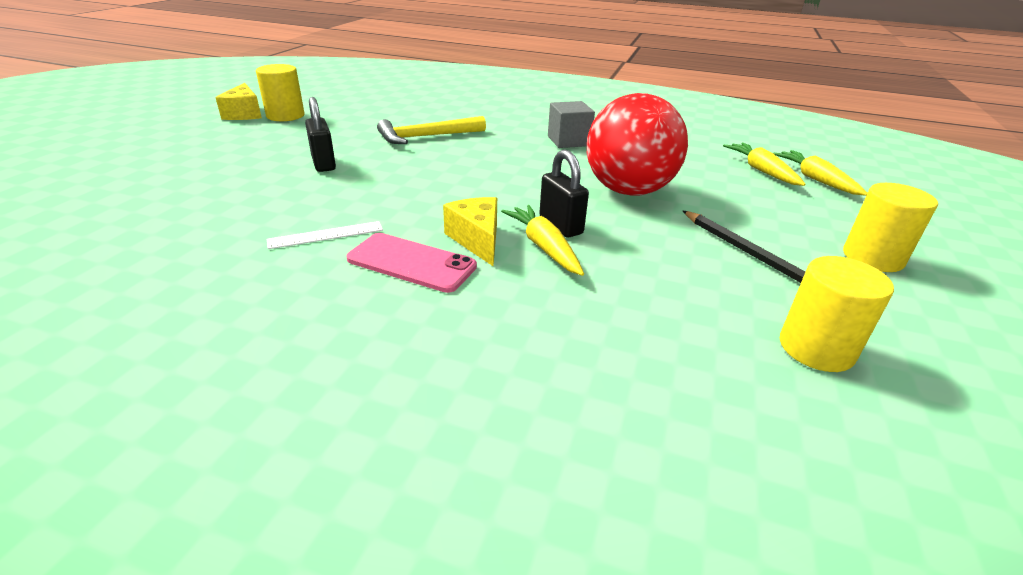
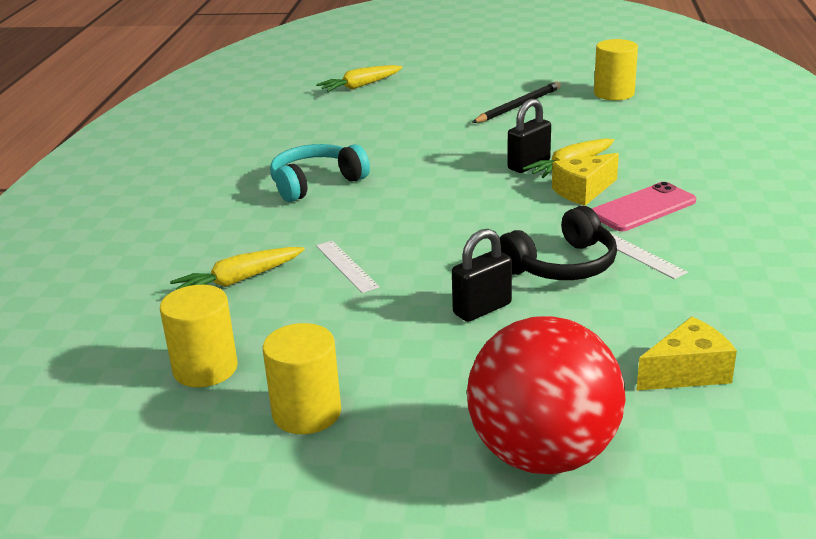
camera: 100 degrees left, 5 degrees down
(244, 114) = (315, 464): yellow cheese -> yellow cheese (687, 372)
(347, 199) = (562, 265): none -> black headphones
(411, 263) = (643, 208): pink phone -> pink phone turned 45 degrees clockwise
(426, 137) = (346, 266): yellow hammer -> white ruler
(568, 141) = (316, 183): grey cube -> turquoise headphones
(628, 190) = (436, 147): red ball -> red ball (543, 454)
(761, 171) = (352, 102): yellow carrot -> yellow carrot (239, 280)
(873, 257) = (491, 77): yellow cylinder -> yellow cylinder (205, 369)

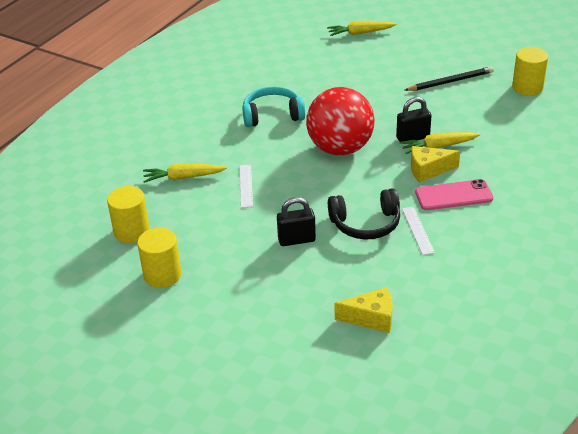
camera: 25 degrees right, 10 degrees up
(543, 454) = (256, 339): red ball -> red ball (340, 148)

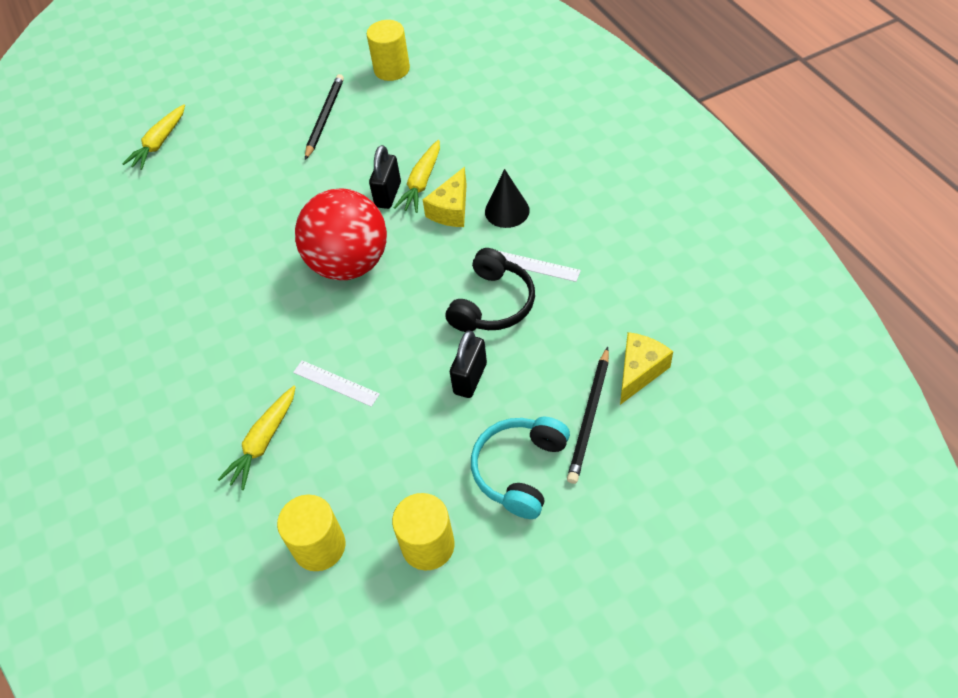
camera: 55 degrees left, 15 degrees up
(272, 115) = (229, 296): turquoise headphones -> turquoise headphones (519, 470)
(312, 308) = (589, 417): none -> black pencil
(453, 195) = (507, 211): pink phone -> black cone

